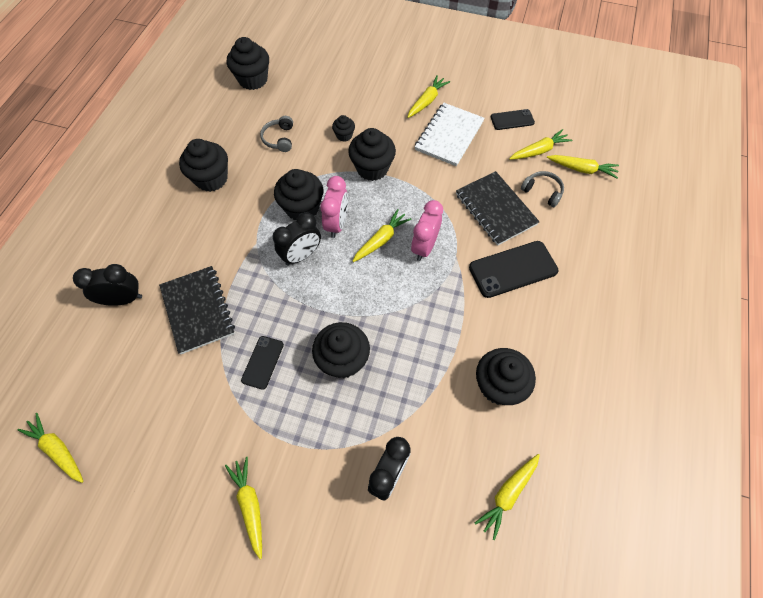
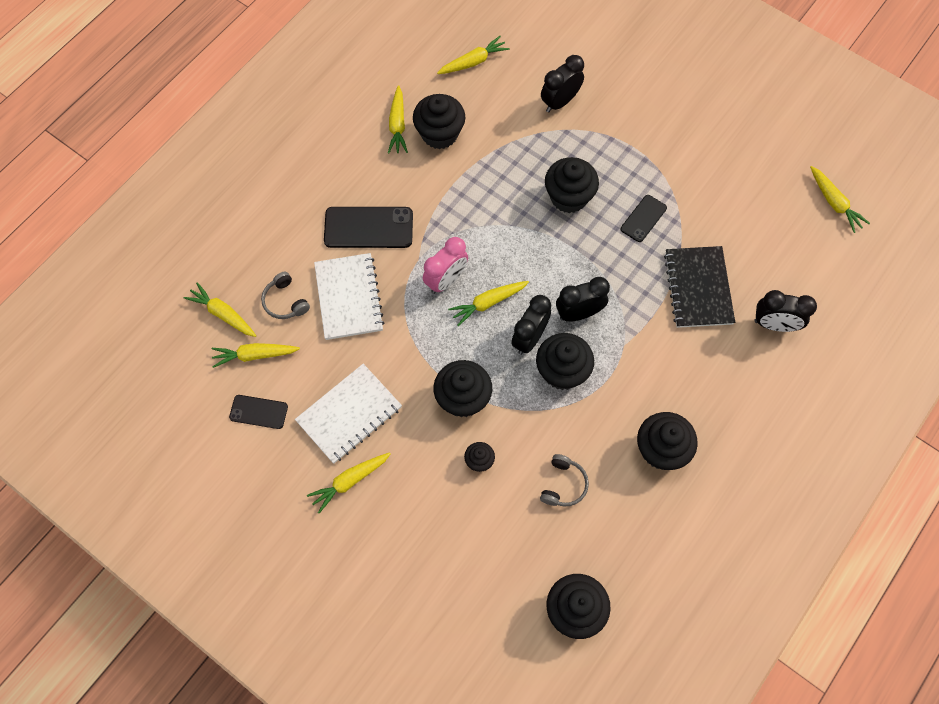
camera: 160 degrees left, 5 degrees up
(250, 505) = (676, 115): yellow carrot -> yellow carrot (397, 125)
(337, 224) = (529, 338): pink clock -> black clock
(495, 209) = (349, 297): black notebook -> white notebook

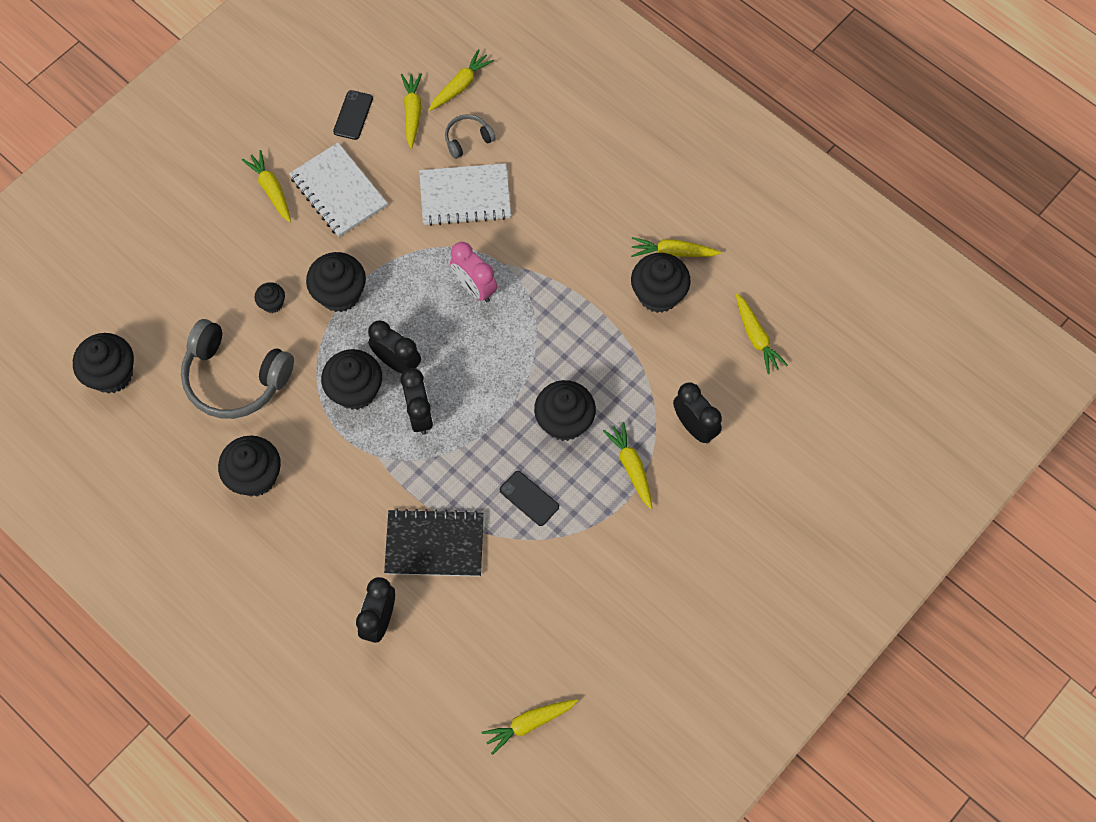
camera: 95 degrees right, 0 degrees up
(368, 228) = (545, 218): black phone -> none
(488, 303) = (443, 326): yellow carrot -> yellow carrot (631, 467)
(563, 484) = (235, 378): grey headphones -> grey headphones, size x2.07

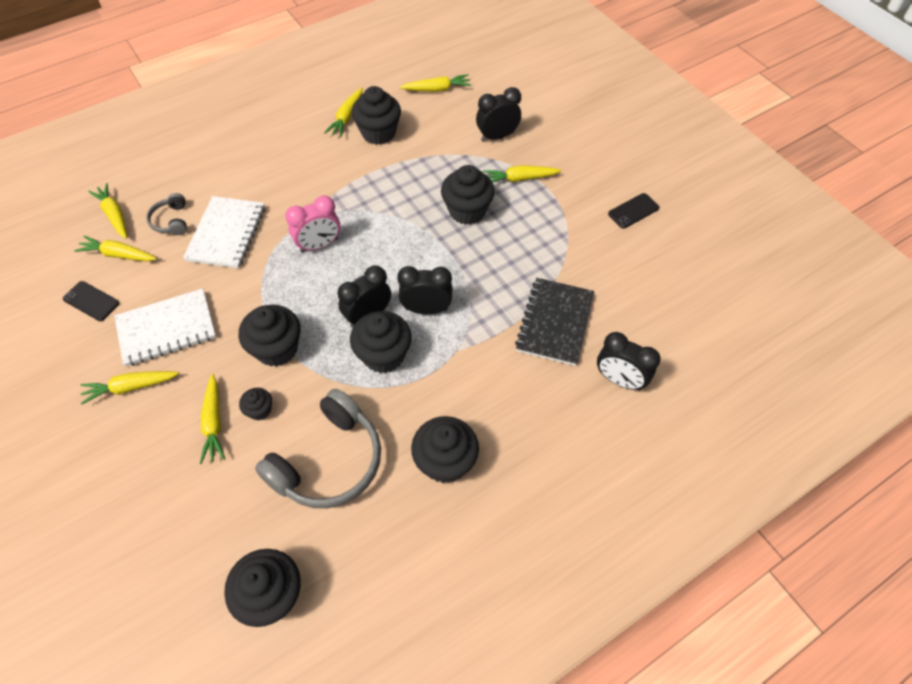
camera: 75 degrees left, 10 degrees down
(529, 498) = (529, 248): black phone -> black phone (633, 211)
(529, 723) = (728, 288): yellow carrot -> yellow carrot (214, 423)

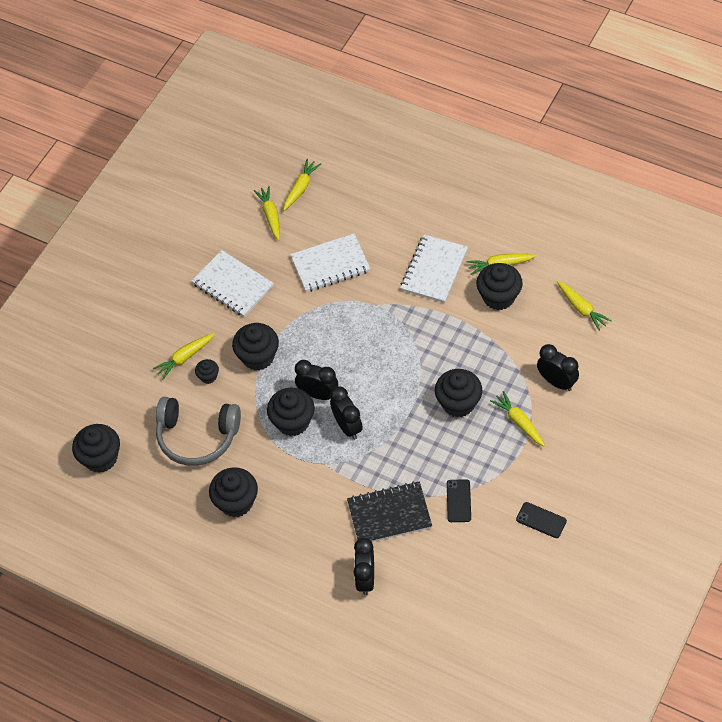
camera: 65 degrees right, 0 degrees up
(91, 301) = (226, 228): black phone -> black phone (458, 501)
(130, 387) = (180, 296): yellow carrot -> none
(171, 221) = (319, 224): grey headphones -> none
(309, 162) = (434, 270): none -> white notebook
(319, 245) = (359, 327): pink clock -> none

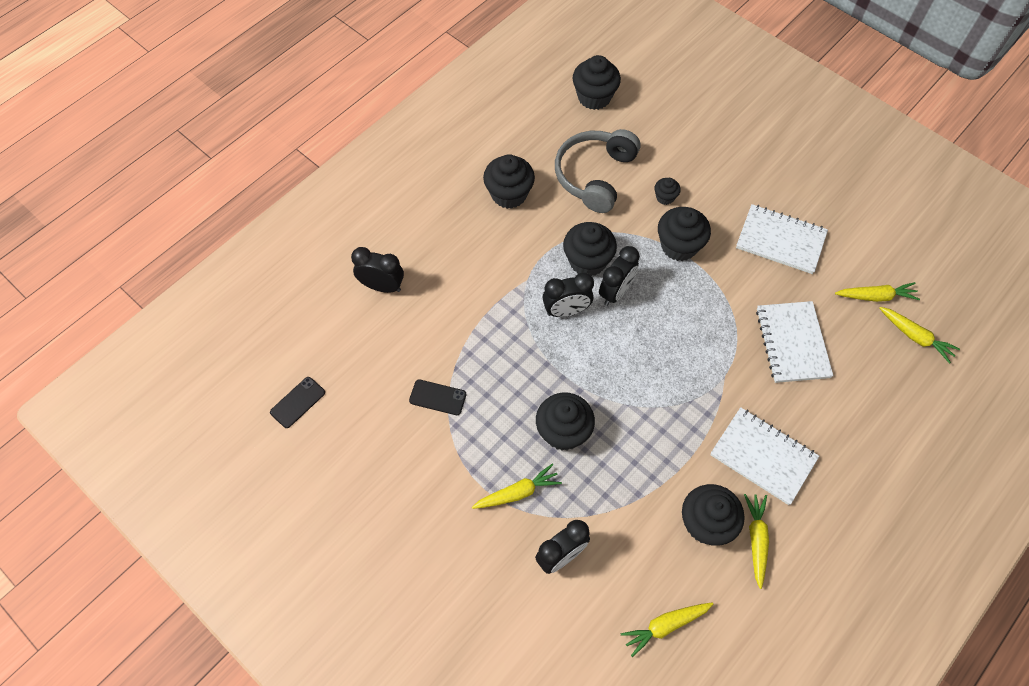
camera: 100 degrees right, 5 degrees up
(185, 358) = (694, 181): yellow carrot -> none
(232, 285) = (780, 240): white notebook -> white notebook turned 60 degrees clockwise
(389, 514) = (446, 325): black notebook -> none
(541, 520) = (382, 478): black phone -> black phone (297, 402)

